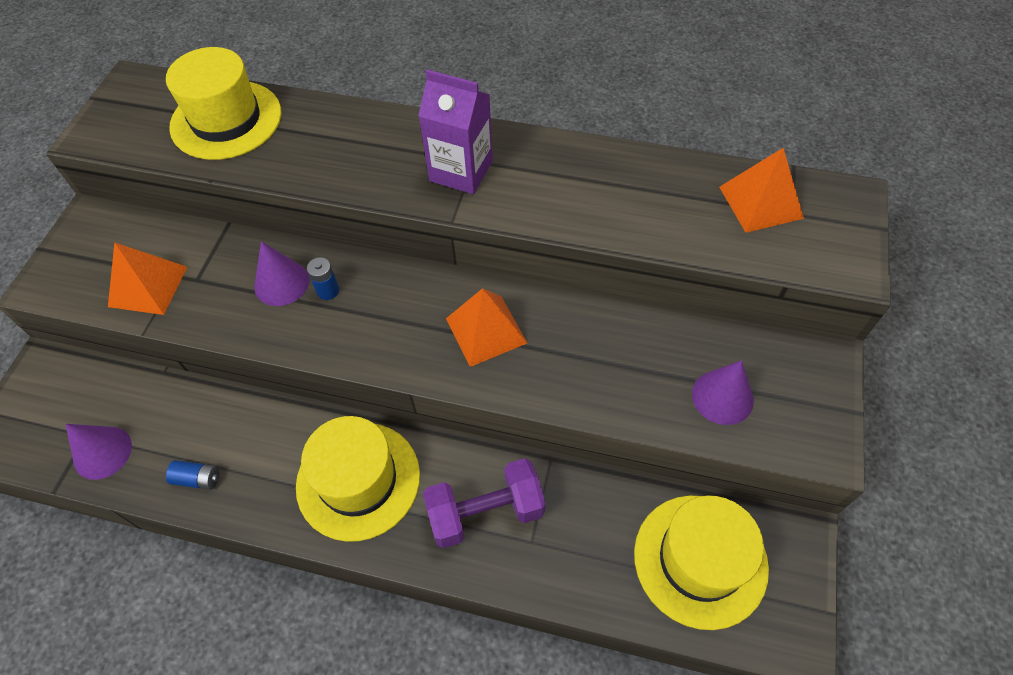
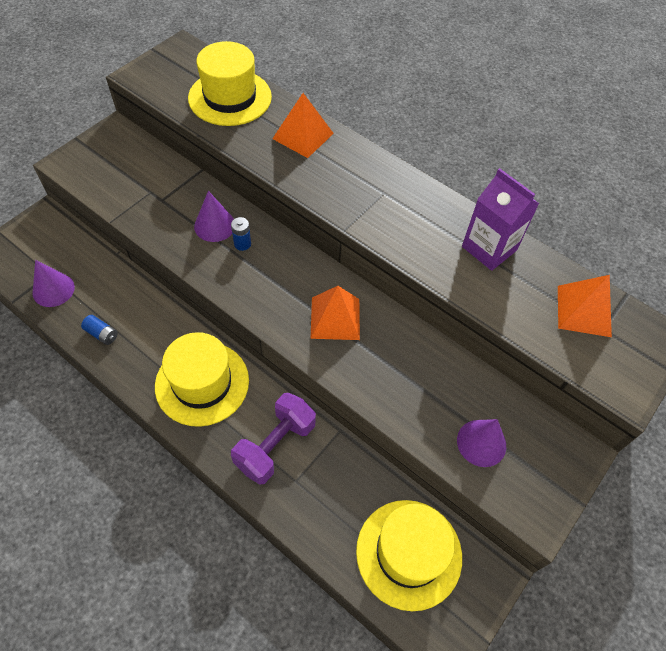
camera: 20 degrees right, 0 degrees up
(148, 286) = (129, 191): orange pyramid -> orange pyramid (303, 136)
(461, 171) = (370, 196): purple carton -> purple carton (489, 248)
(486, 512) = (275, 446): purple dumbbell -> purple dumbbell turned 60 degrees counterclockwise

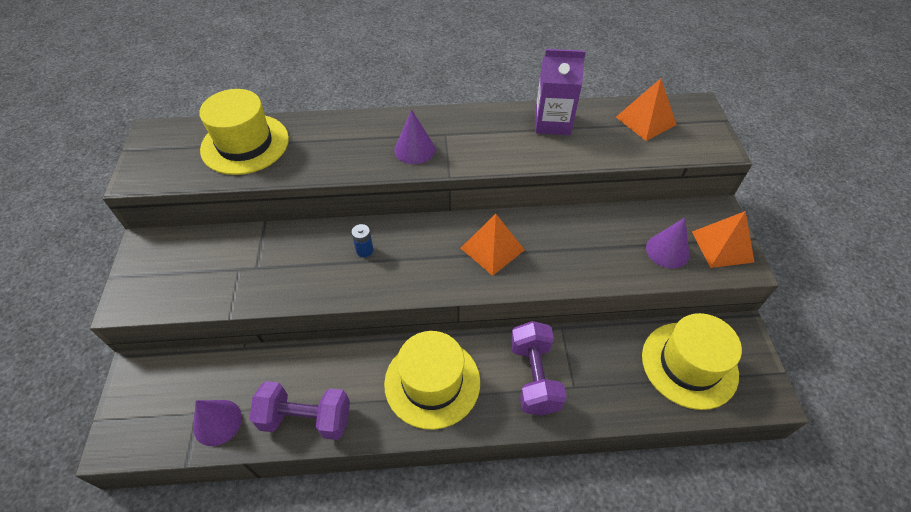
camera: 40 degrees left, 5 degrees down
(102, 334) = (306, 418): blue battery -> purple dumbbell
(215, 225) = (326, 254): purple cone -> purple cone (414, 149)
(303, 136) = (340, 134): orange pyramid -> orange pyramid (722, 246)

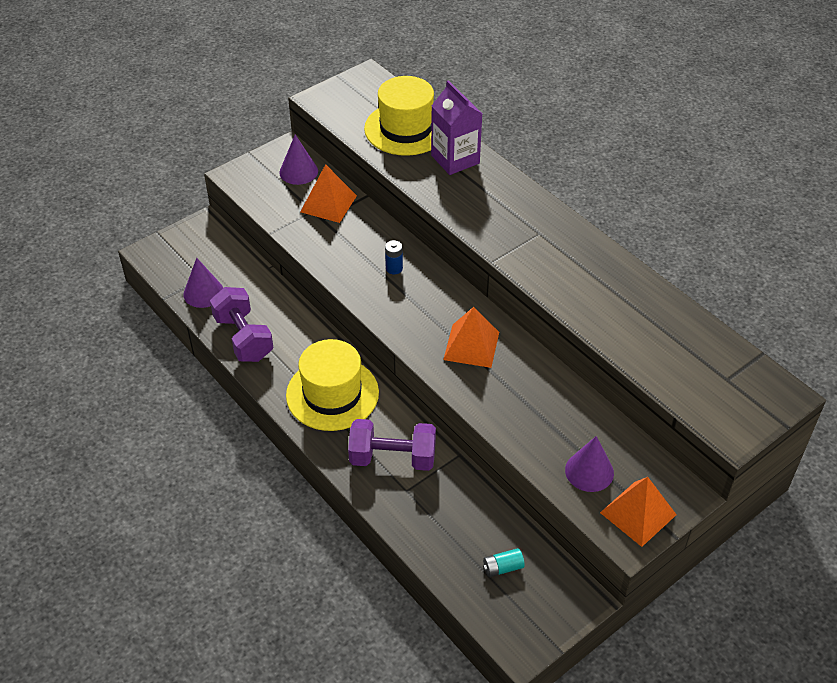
camera: 55 degrees right, 5 degrees down
(414, 149) = (501, 224): purple cone -> purple cone (298, 171)
(534, 377) = (392, 458): purple dumbbell -> purple dumbbell turned 45 degrees clockwise
(552, 123) = (632, 295): purple carton -> purple carton (455, 159)
(645, 120) = (712, 361): orange pyramid -> orange pyramid (328, 203)
(689, 364) = (502, 567): yellow hat -> turquoise battery

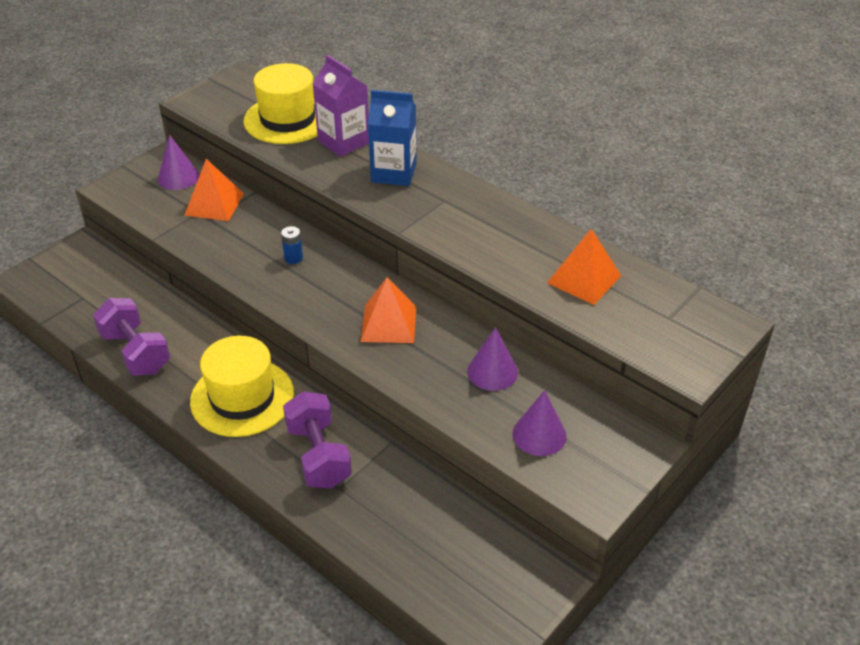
camera: 10 degrees left, 5 degrees down
(203, 292) = (86, 312): purple cone -> purple cone (492, 371)
(392, 458) = (318, 455): purple dumbbell -> purple dumbbell turned 75 degrees clockwise
(497, 198) = (393, 173): none -> blue carton
(502, 567) = (460, 556): turquoise battery -> none
(638, 513) = (600, 471): orange pyramid -> orange pyramid (584, 279)

